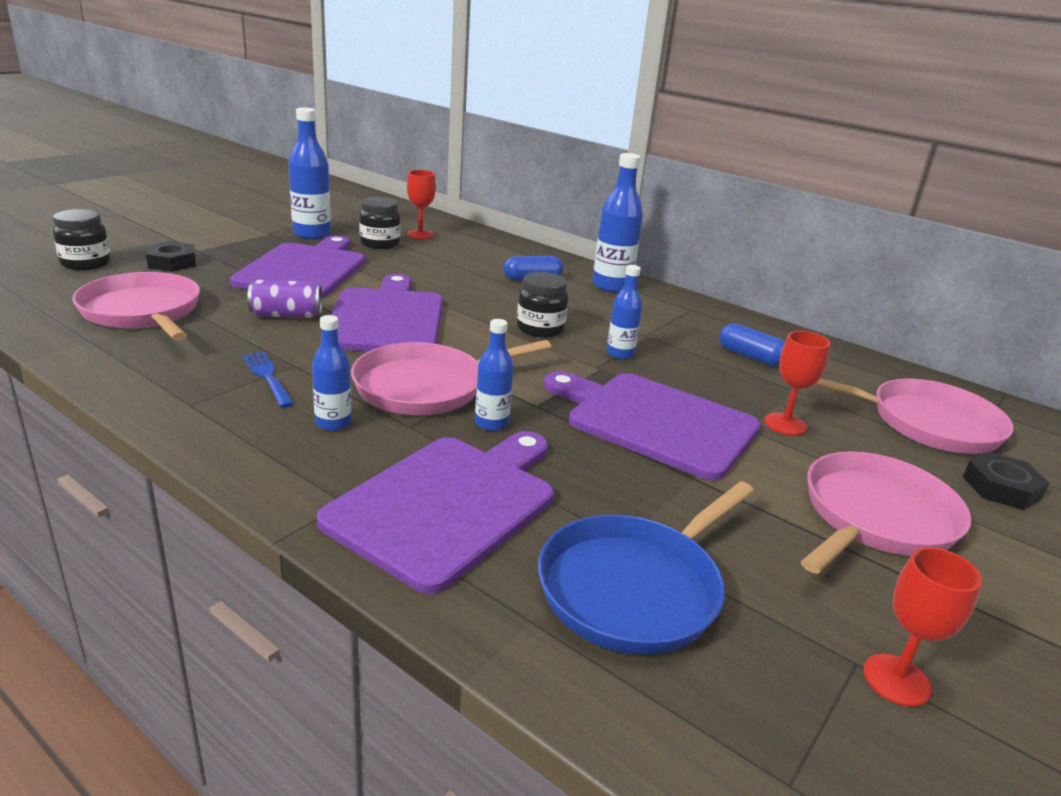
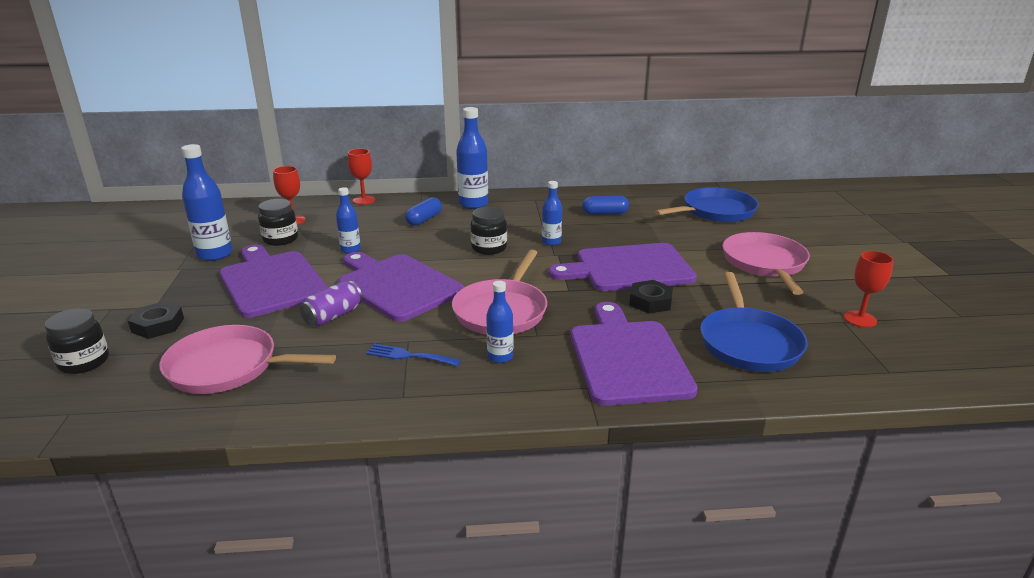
camera: 40 degrees left, 0 degrees up
(491, 423) = (568, 310): blue bottle -> blue bottle (350, 249)
(785, 424) = (674, 240): red goblet -> red goblet (364, 200)
(927, 423) = (715, 211): pink pan -> blue pan
(1001, 488) = (777, 227): black nut -> black nut (650, 301)

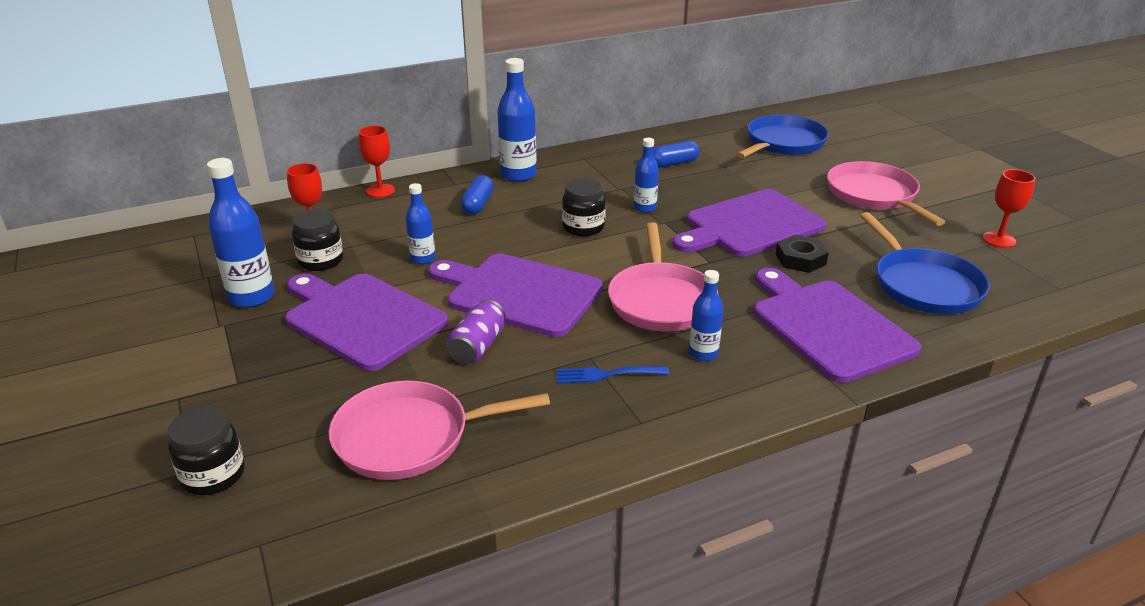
camera: 20 degrees left, 5 degrees up
(158, 325) = (266, 405): black nut -> none

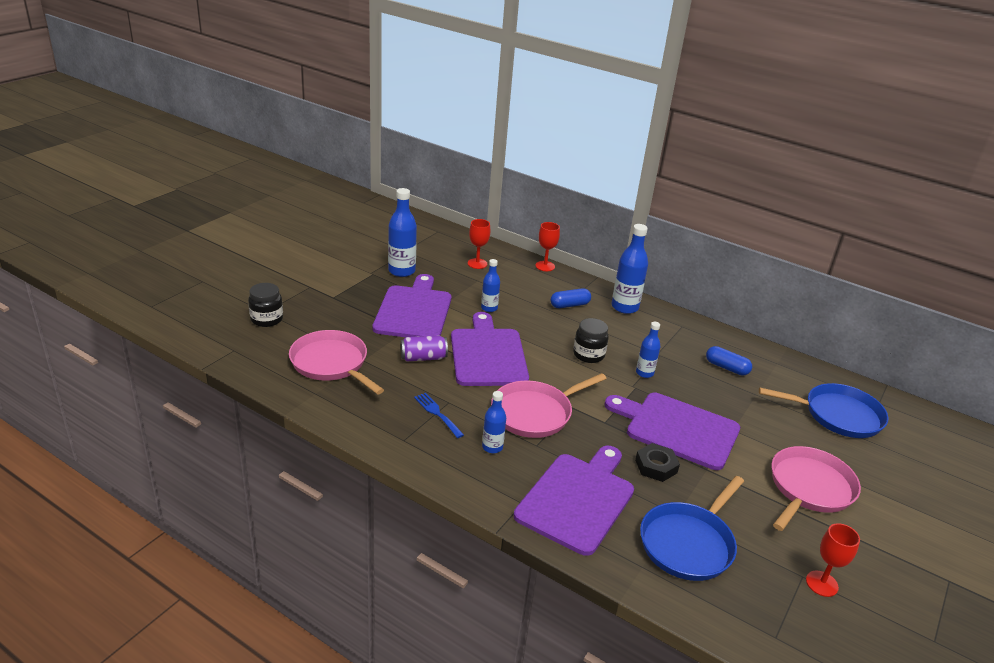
camera: 55 degrees right, 0 degrees up
(321, 261) = (453, 277): black jar -> none

